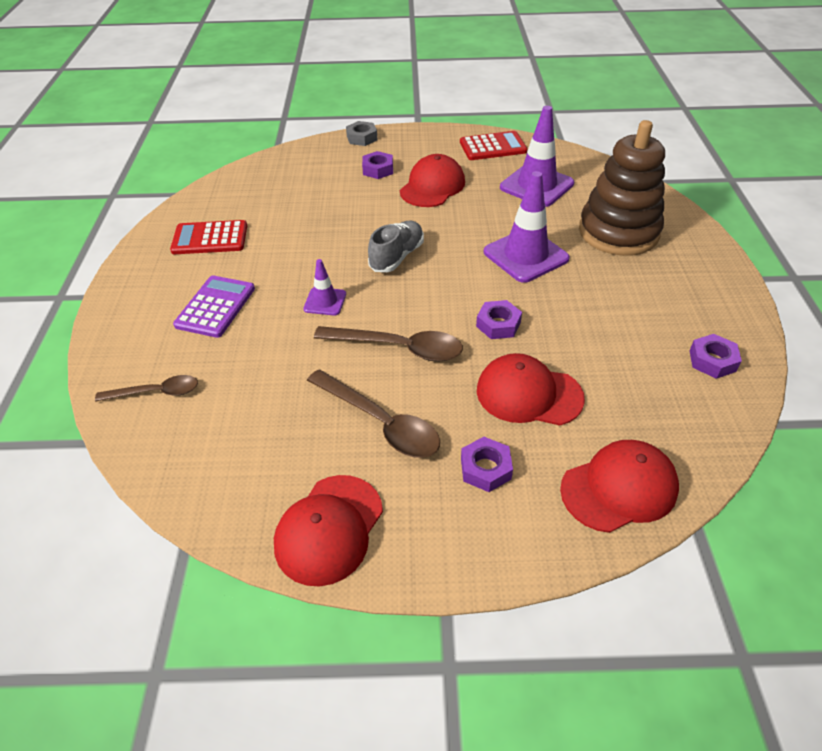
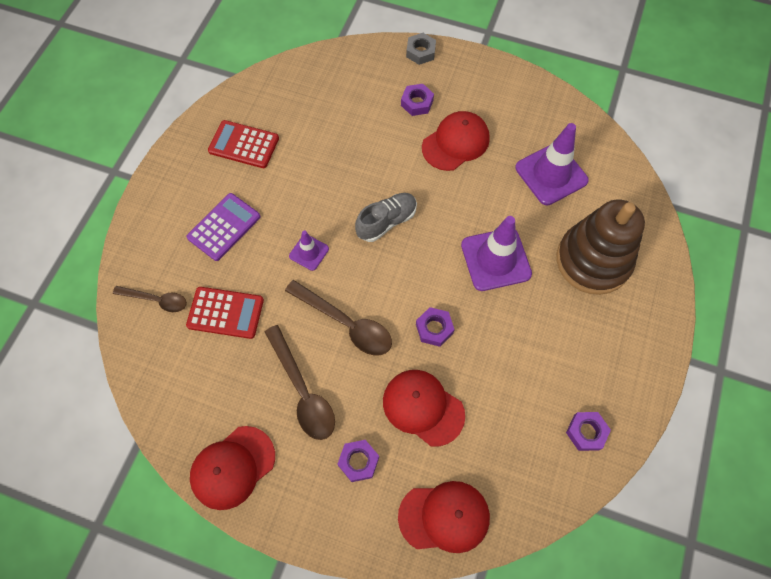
camera: 20 degrees right, 20 degrees up
(493, 147) = (537, 106): red calculator -> red calculator (225, 313)

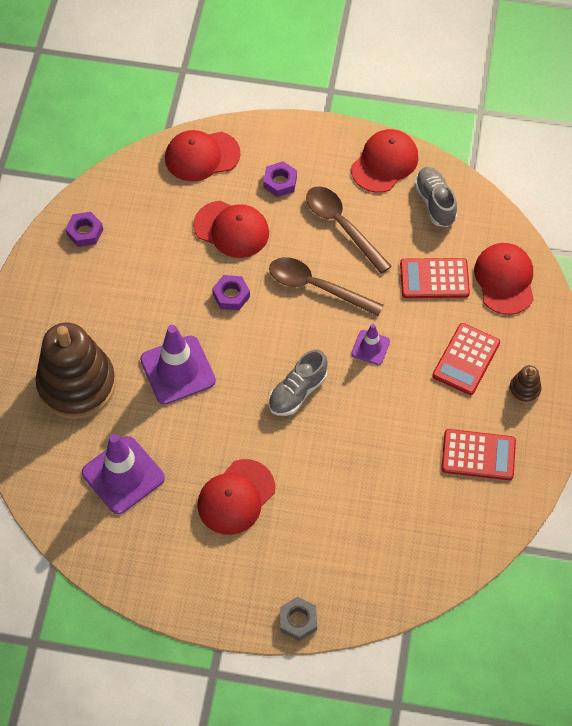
camera: 170 degrees right, 5 degrees down
(156, 300) = (504, 280): brown spoon -> red cap
(182, 192) = (524, 389): none -> brown stacking toy
(194, 403) = (435, 202): none -> grey shoe
(224, 227) = (466, 359): purple calculator -> red calculator
(417, 103) = (290, 543): purple nut -> none

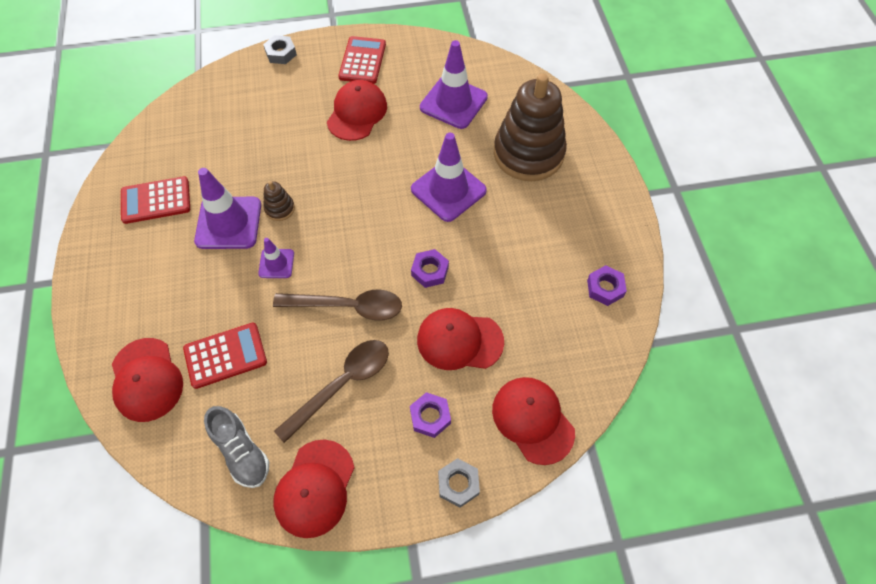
camera: 160 degrees right, 0 degrees up
(202, 156) = (532, 420): red cap -> red cap turned 90 degrees counterclockwise
(277, 134) = (458, 484): none -> grey nut
(297, 392) = (334, 204): grey shoe -> none
(342, 226) = (342, 384): brown spoon -> brown spoon turned 75 degrees counterclockwise
(408, 405) = (228, 223): none -> purple traffic cone
(466, 359) = (178, 281): red calculator -> red calculator (362, 61)
(524, 389) = (116, 270): brown stacking toy -> brown stacking toy (279, 209)

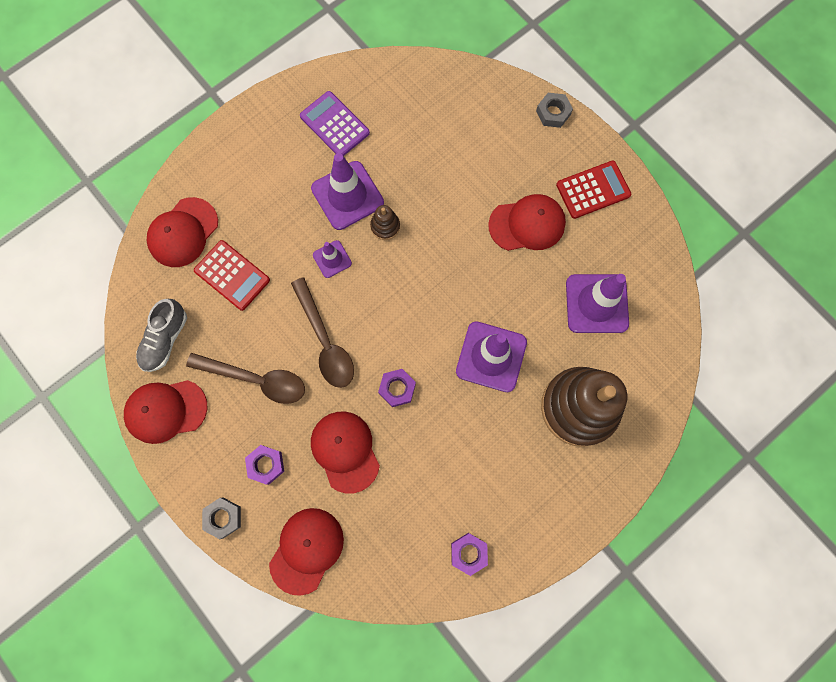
camera: 60 degrees right, 15 degrees up
(156, 200) = (334, 124): red calculator -> purple calculator

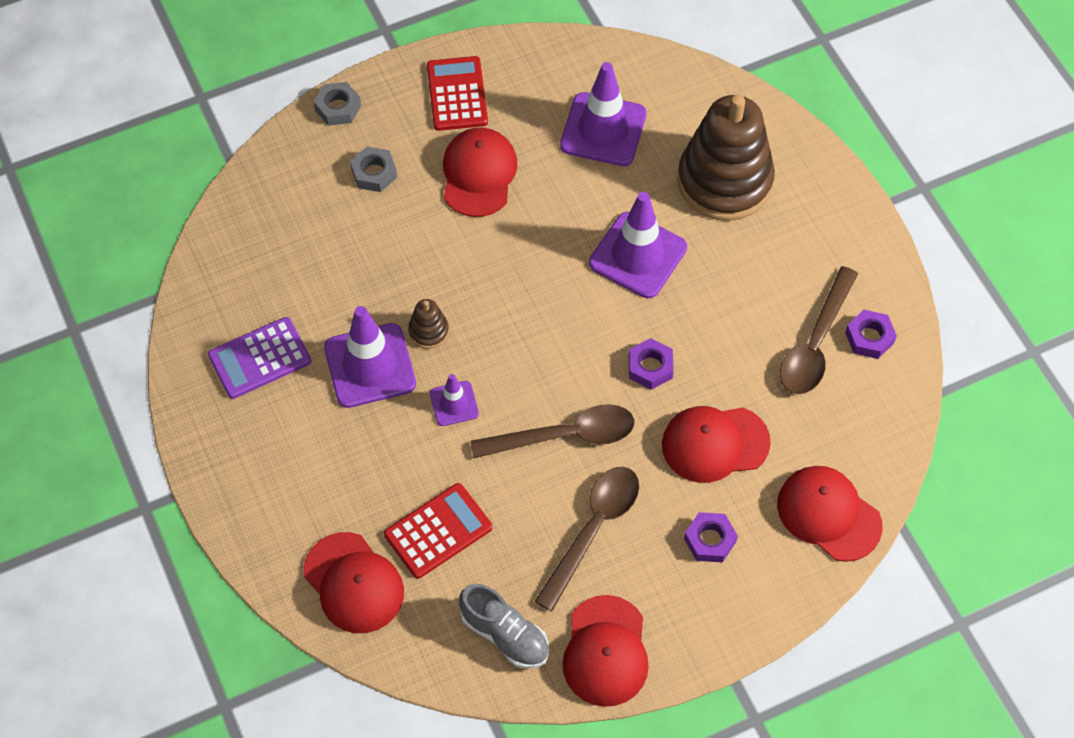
camera: 75 degrees left, 15 degrees down
(223, 518) = (766, 605): grey nut -> grey nut (374, 173)
(451, 510) = (815, 343): none -> brown spoon

